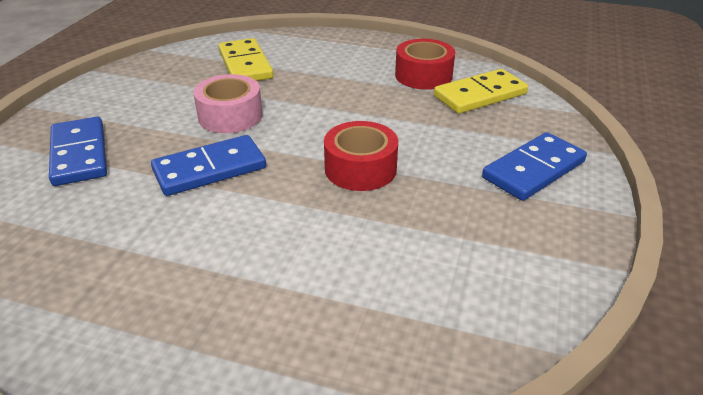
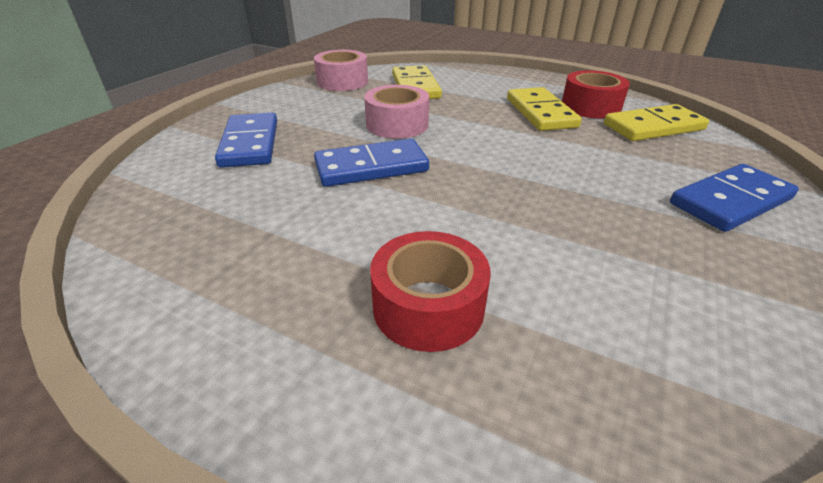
camera: 10 degrees right, 0 degrees up
(165, 64) = (342, 82): none -> pink tape
(360, 169) = (529, 181): red tape -> red tape (428, 306)
(374, 87) = (540, 113): none -> yellow domino

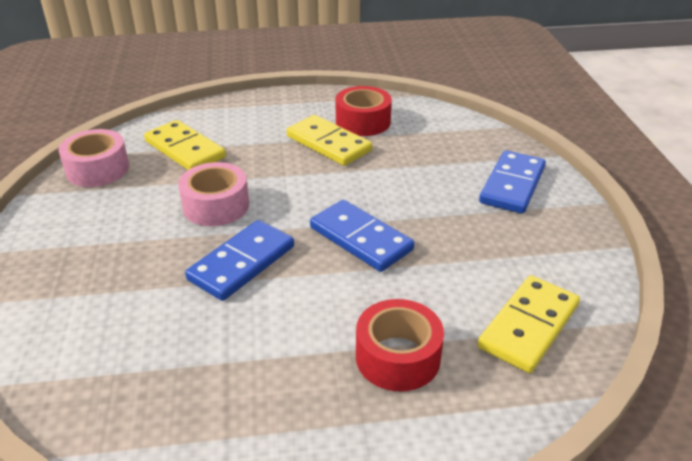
camera: 35 degrees left, 0 degrees up
(250, 143) = (92, 287): blue domino -> blue domino (360, 239)
(653, 127) = (424, 129): yellow domino -> yellow domino (529, 326)

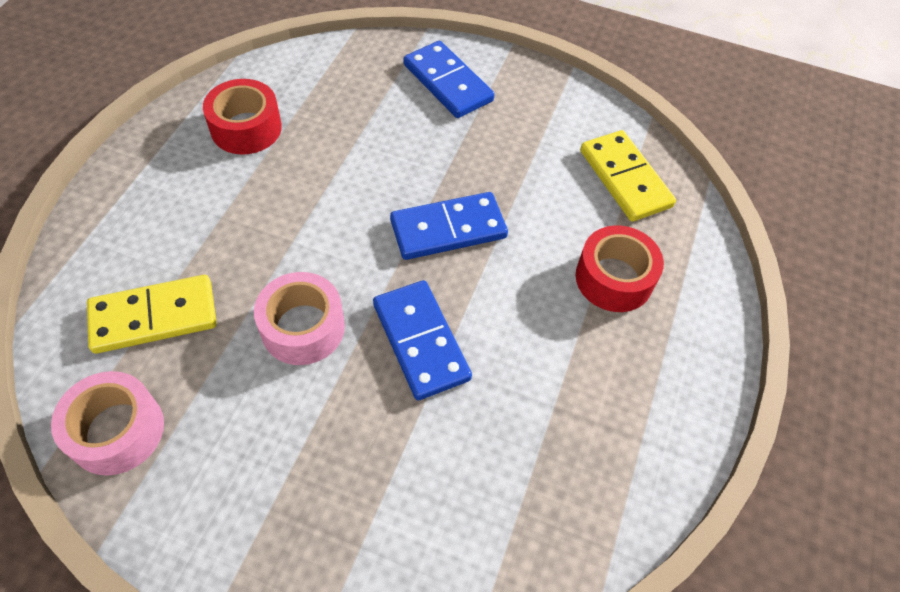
camera: 65 degrees left, 20 degrees up
(328, 144) = (264, 177): yellow domino -> none

